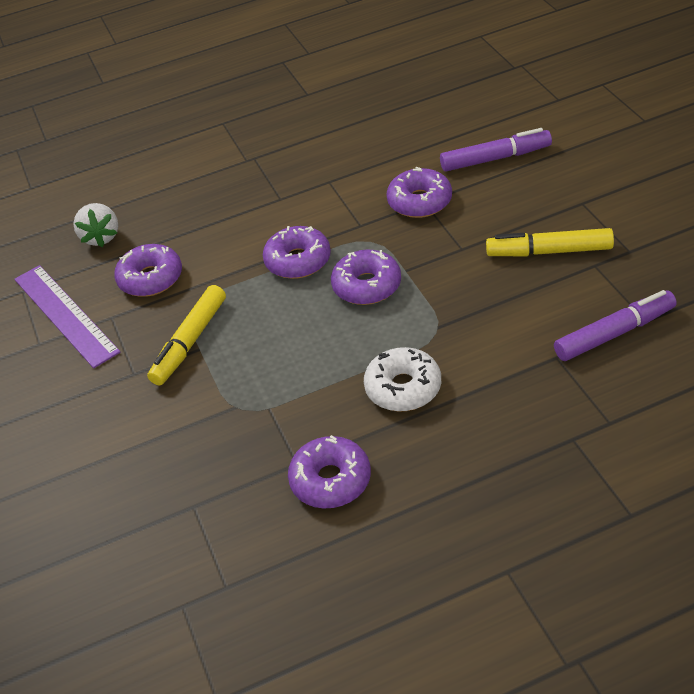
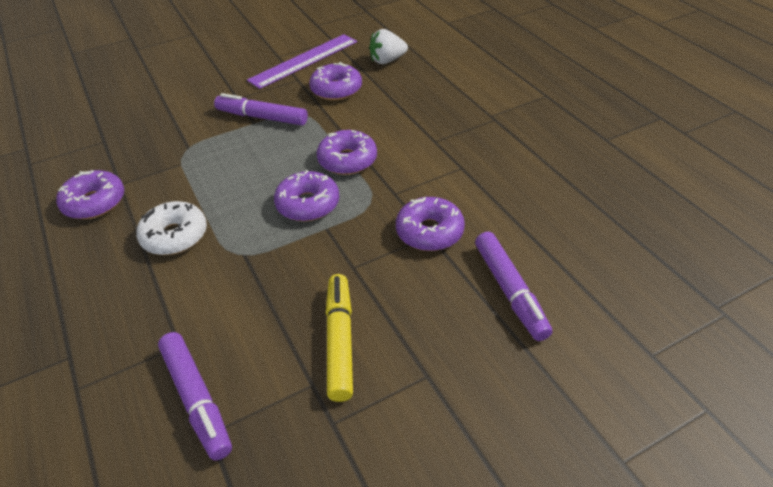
camera: 80 degrees right, 0 degrees up
(190, 342) = (262, 117): yellow marker -> purple marker

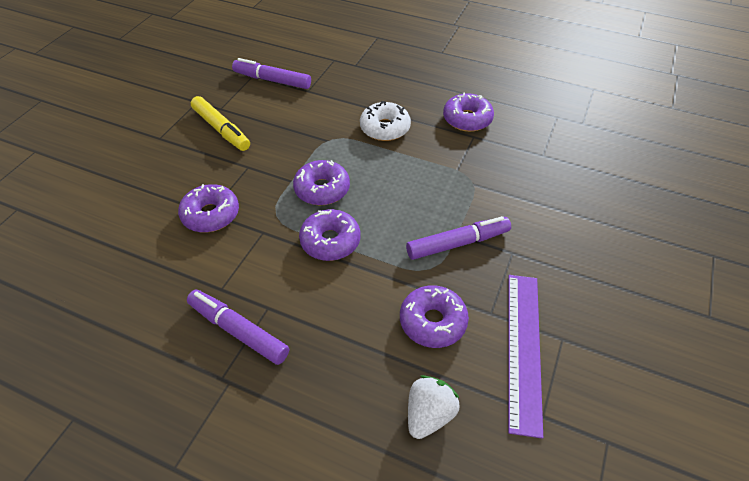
camera: 140 degrees right, 5 degrees up
(510, 291) = (127, 202): purple marker -> purple marker (238, 331)

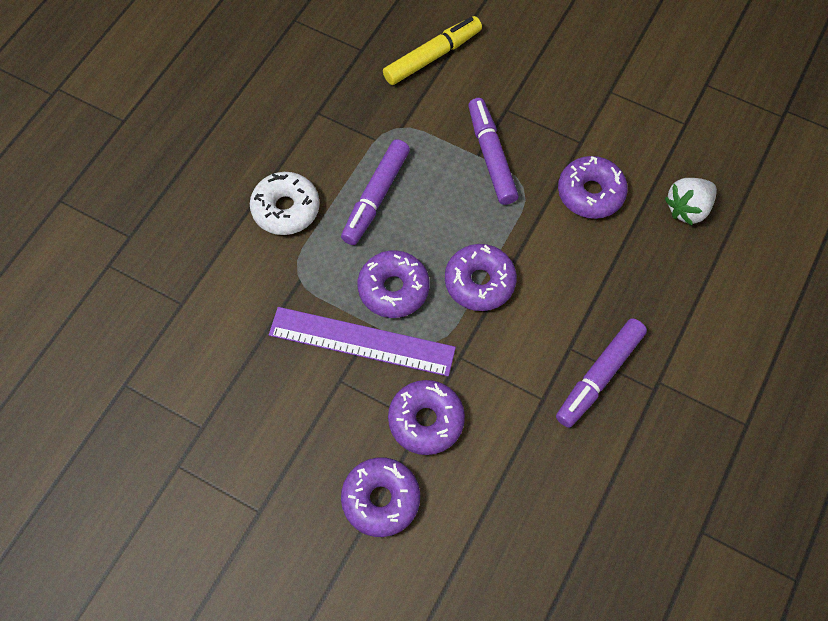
camera: 85 degrees left, 15 degrees up
(221, 129) = (254, 421): yellow marker -> yellow marker (432, 56)
(272, 80) = (144, 354): purple marker -> purple marker (376, 197)
(429, 414) = (687, 209): white strawberry -> white strawberry turned 75 degrees counterclockwise
(467, 119) = (283, 113): purple donut -> purple donut (381, 499)
(523, 348) = (620, 124): purple ruler -> purple ruler (361, 342)

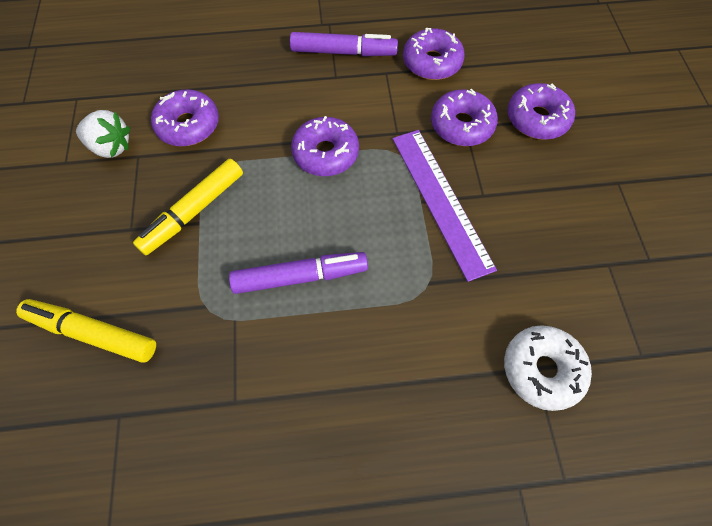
camera: 125 degrees left, 0 degrees up
(286, 209) = (370, 347): white donut -> white donut (542, 369)
(393, 289) = (378, 207): purple donut -> purple donut (432, 62)
(491, 156) = (194, 211): purple marker -> yellow marker
(687, 209) = (165, 64): white strawberry -> white strawberry (111, 147)

